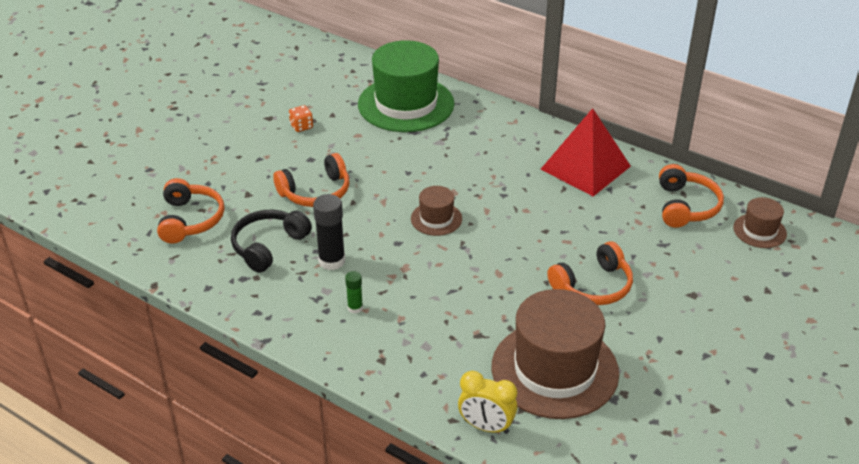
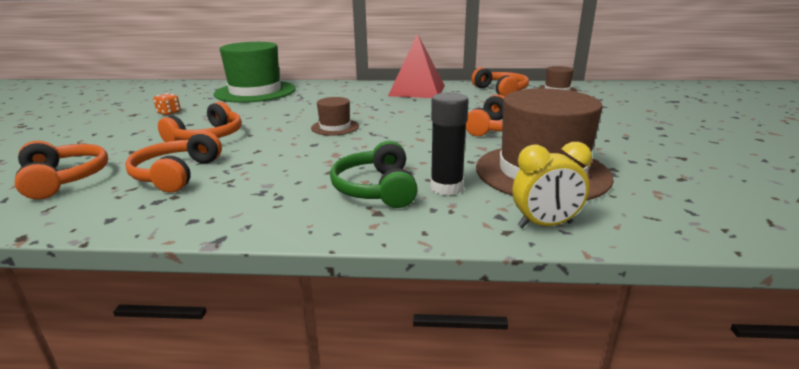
camera: 30 degrees left, 15 degrees down
(269, 246) = (177, 174): black headphones -> orange headphones
(332, 261) = (257, 167): black glue stick -> black glue stick (446, 188)
(355, 308) = (310, 187): green glue stick -> none
(402, 331) = (376, 189): none -> green headphones

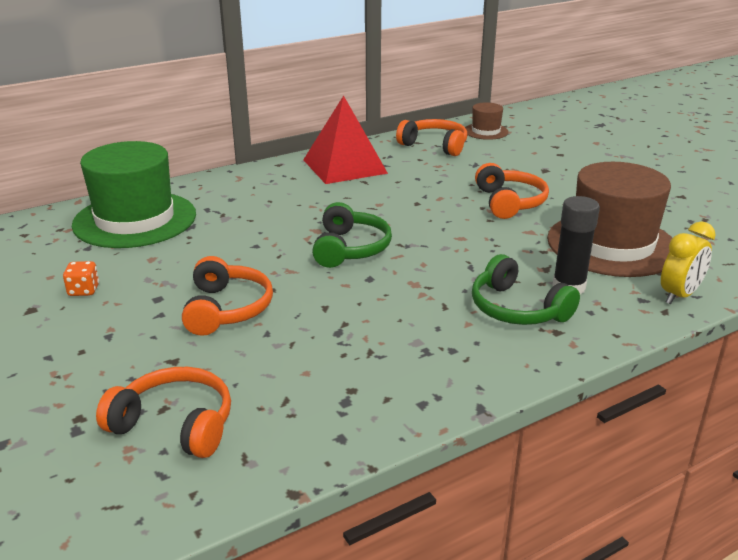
camera: 35 degrees left, 5 degrees up
(177, 174) = (298, 366): orange headphones -> none
(335, 127) = (350, 248): brown hat -> green headphones

